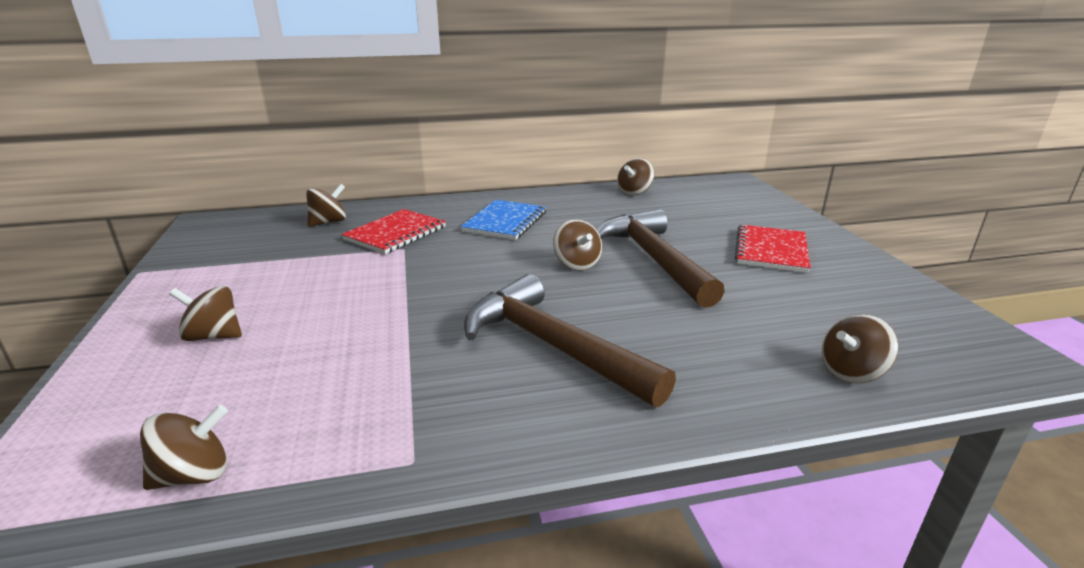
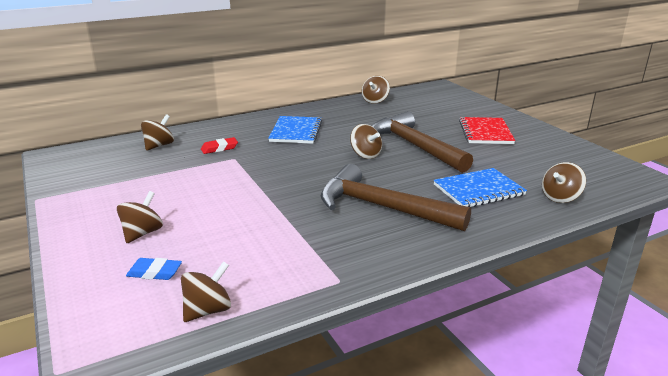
camera: 15 degrees left, 0 degrees up
(179, 398) = (154, 272): none -> blue eraser
(214, 336) = (142, 233): brown spinning top -> brown spinning top turned 120 degrees clockwise
(395, 233) = (219, 148): red notebook -> red eraser
(717, 339) = (478, 190): none -> blue notebook

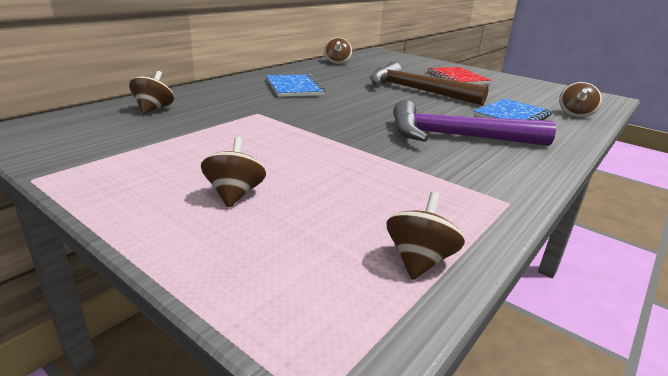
camera: 25 degrees left, 0 degrees up
(154, 272) = (302, 233): blue eraser -> none
(219, 148) = (230, 106): red eraser -> none
(365, 155) = (384, 100): brown spinning top -> none
(381, 207) = (456, 137): brown hammer -> purple hammer

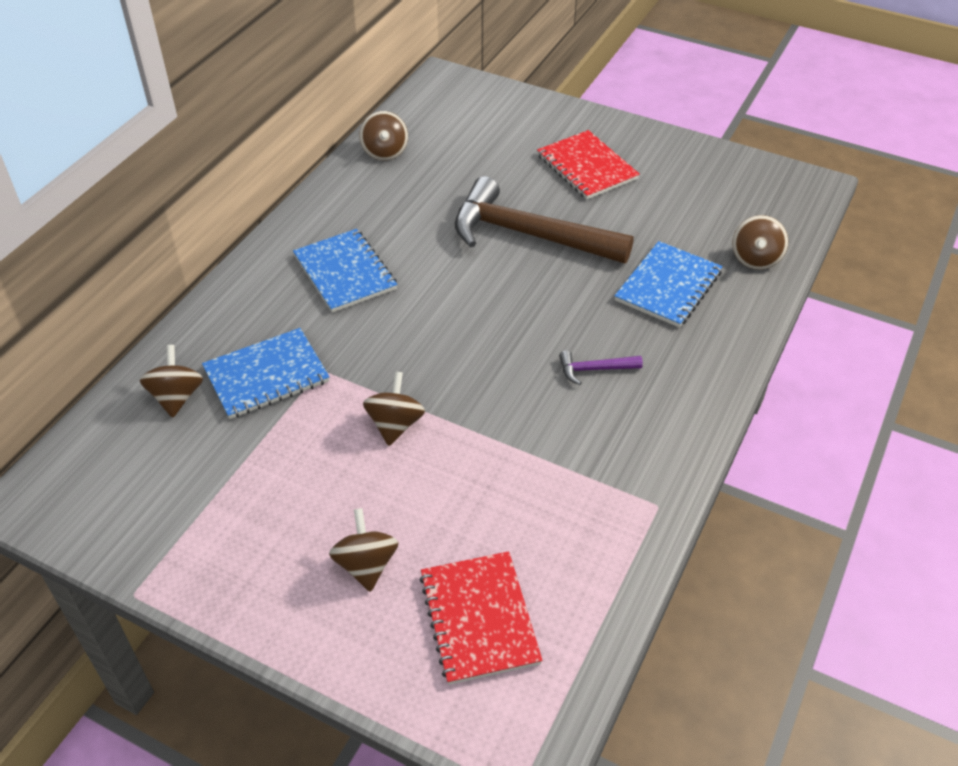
camera: 10 degrees left, 20 degrees up
(219, 110) = (266, 375): none -> blue notebook
(323, 241) = (479, 618): none -> red notebook
(419, 260) = (573, 623): brown spinning top -> brown spinning top (395, 424)
(456, 137) = (594, 369): purple hammer -> purple hammer, size x0.40

